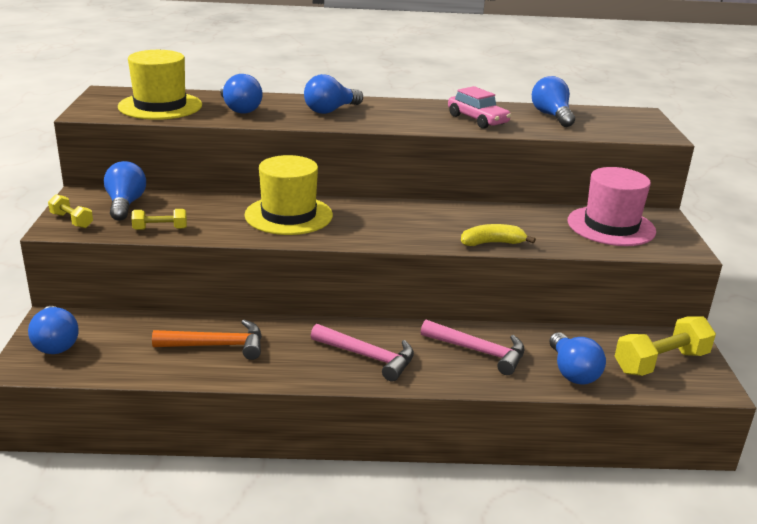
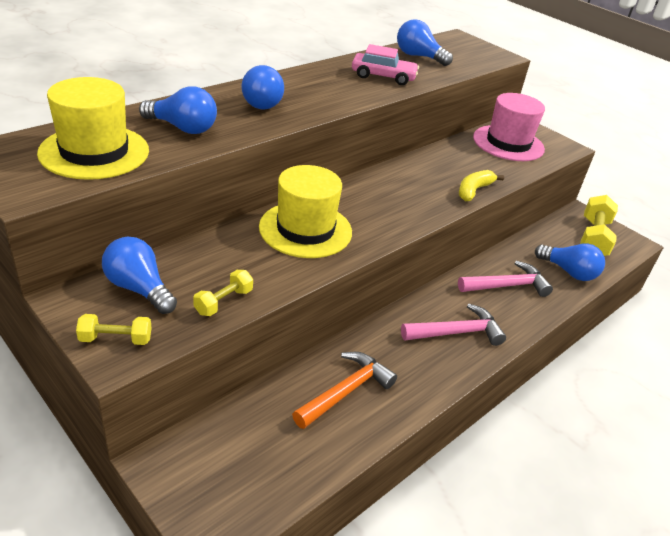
camera: 45 degrees left, 10 degrees up
(55, 343) = (205, 486): blue light bulb -> none

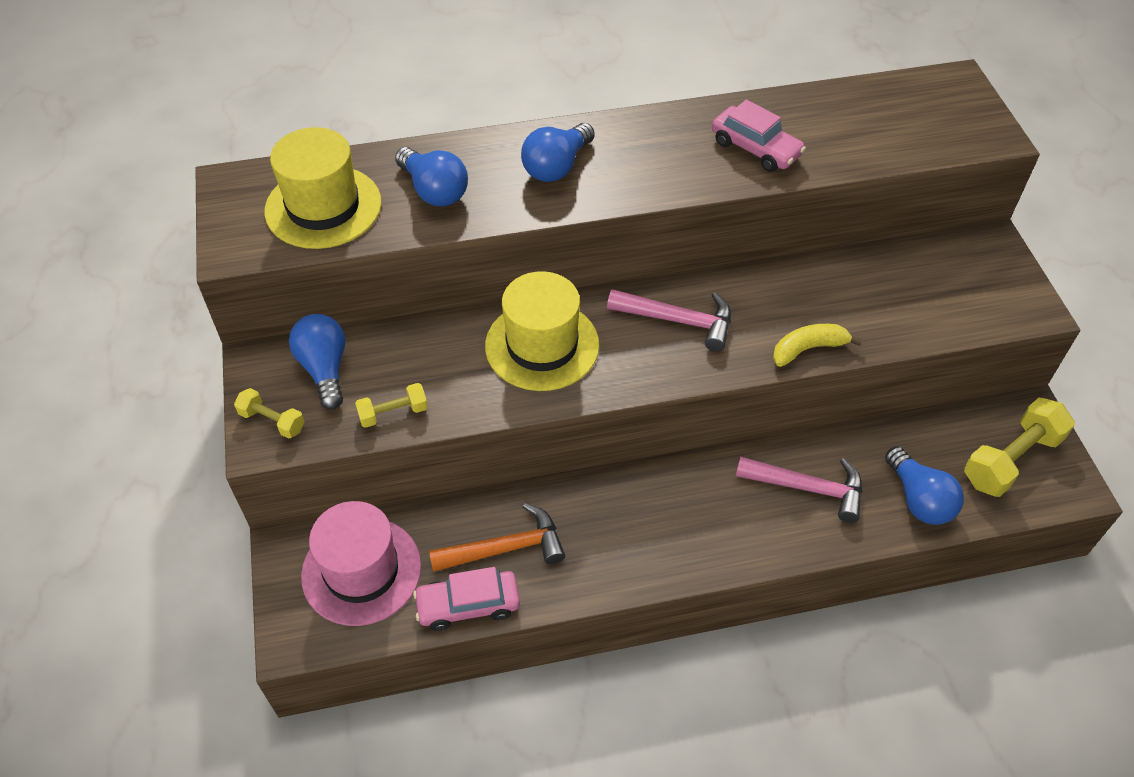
camera: 35 degrees right, 15 degrees up
(348, 443) = (468, 605): none -> pink car
(418, 56) = (847, 115): blue light bulb -> none
(456, 332) = (685, 527): pink hammer -> pink hammer (678, 320)
(508, 143) = (938, 279): pink hat -> pink hat (361, 571)

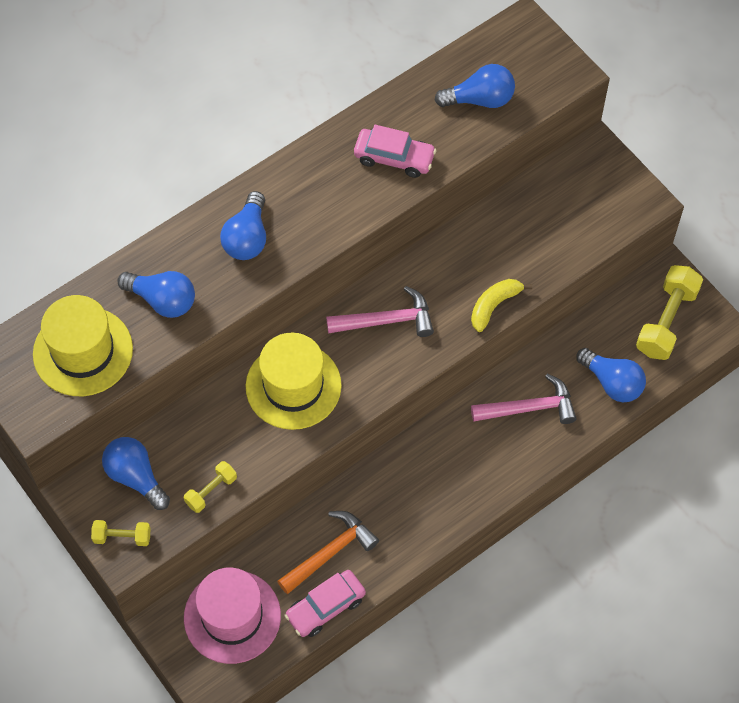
camera: 25 degrees left, 10 degrees up
(878, 128) = (480, 99): none -> blue light bulb

